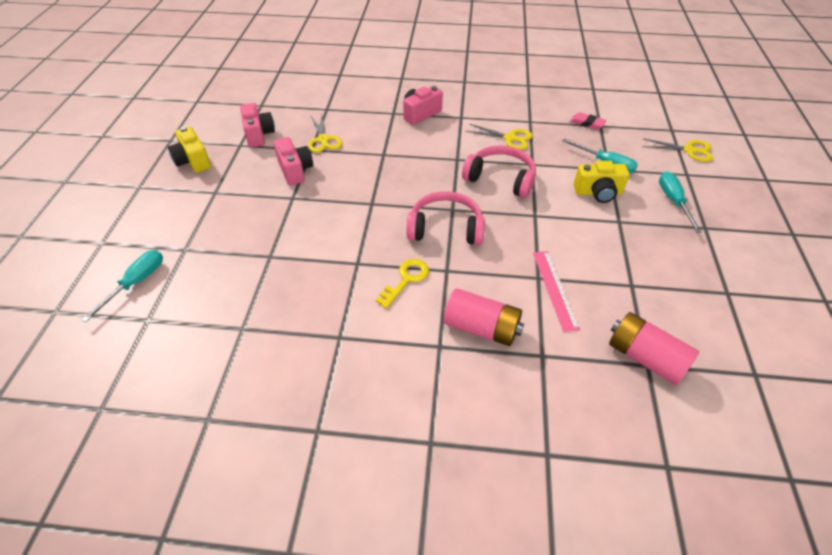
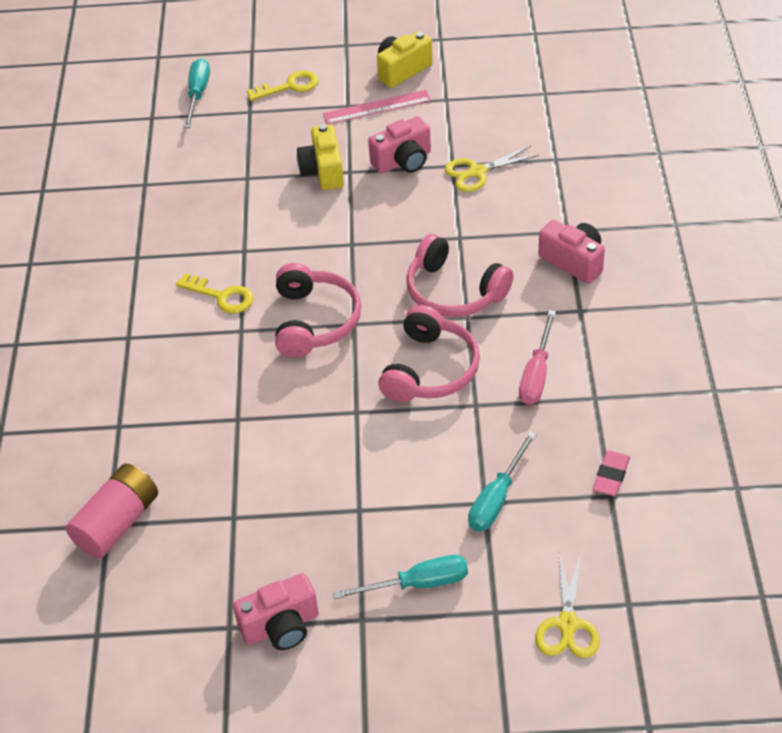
camera: 85 degrees right, 0 degrees up
(136, 283) = (198, 94): turquoise screwdriver -> turquoise screwdriver turned 105 degrees counterclockwise
(168, 222) = (289, 86): none -> yellow key
(259, 135) = (472, 110): pink camera -> pink camera (281, 626)
(433, 161) = (454, 291): none -> pink headphones
(481, 328) = (154, 370): pink battery -> none
(510, 138) = (536, 374): yellow scissors -> pink screwdriver
(554, 289) = (219, 436): pink ruler -> pink ruler (377, 107)
(598, 193) = (420, 486): yellow camera -> yellow camera (323, 171)

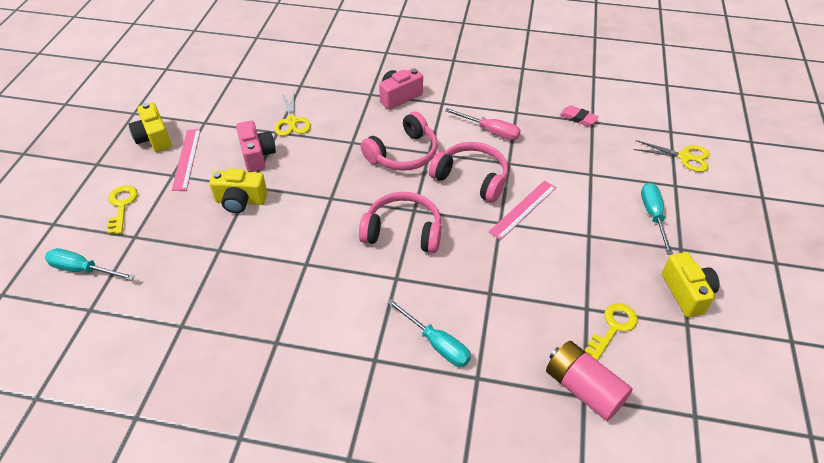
camera: 80 degrees left, 0 degrees up
(222, 296) = (353, 285): yellow key -> yellow key (613, 327)
(281, 626) = (686, 293): pink camera -> yellow camera
(387, 432) = (523, 209): none -> pink ruler
(496, 498) = (588, 168): turquoise screwdriver -> turquoise screwdriver (436, 344)

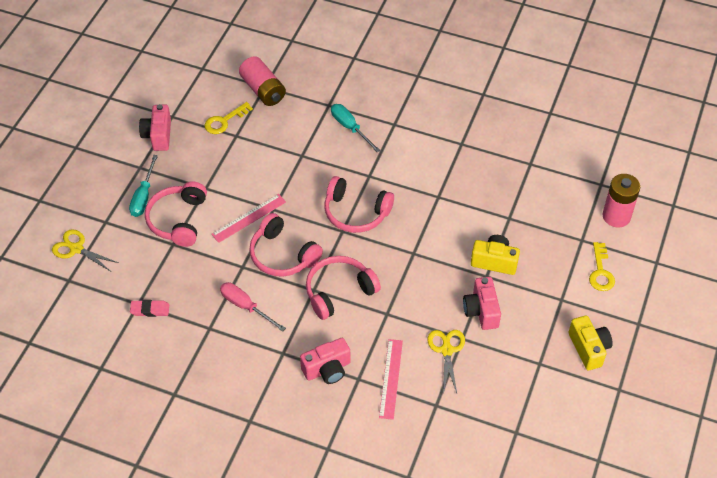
camera: 170 degrees left, 5 degrees up
(83, 269) = (616, 216): turquoise screwdriver -> pink battery
(186, 159) = (550, 317): pink ruler -> pink ruler (391, 378)
(578, 118) = (150, 310): pink eraser -> pink eraser turned 45 degrees counterclockwise
(599, 197) = (178, 220): none -> pink headphones
(686, 293) = (158, 135): yellow camera -> pink camera

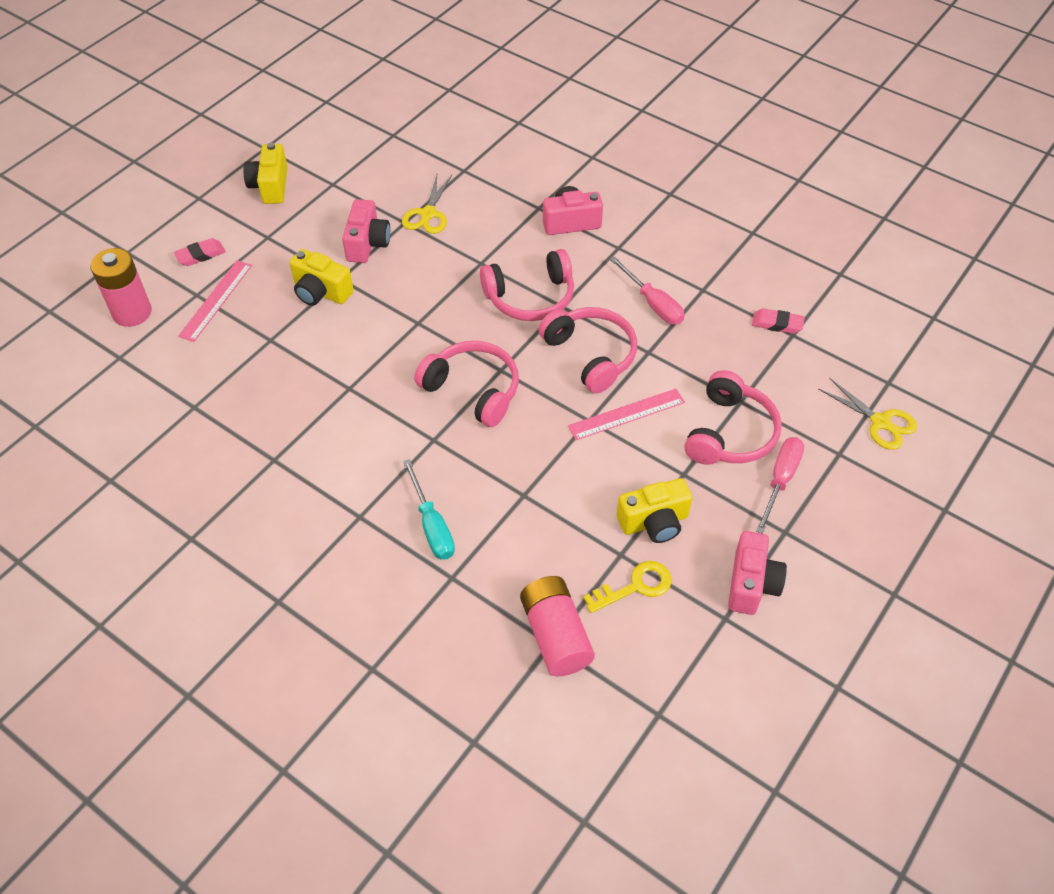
camera: 165 degrees left, 0 degrees up
(143, 196) = (780, 480): turquoise screwdriver -> pink screwdriver
(219, 156) = (654, 522): none -> yellow camera
(391, 378) = (502, 201): pink ruler -> pink ruler (216, 300)
(600, 272) = (200, 255): yellow key -> pink eraser

